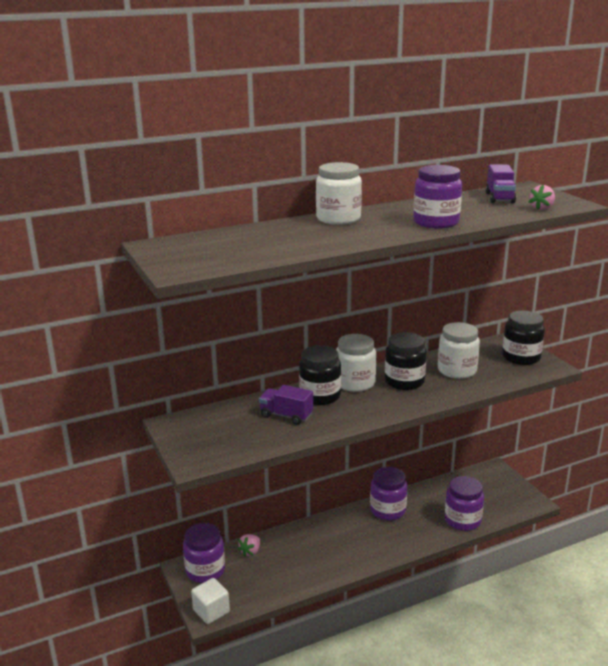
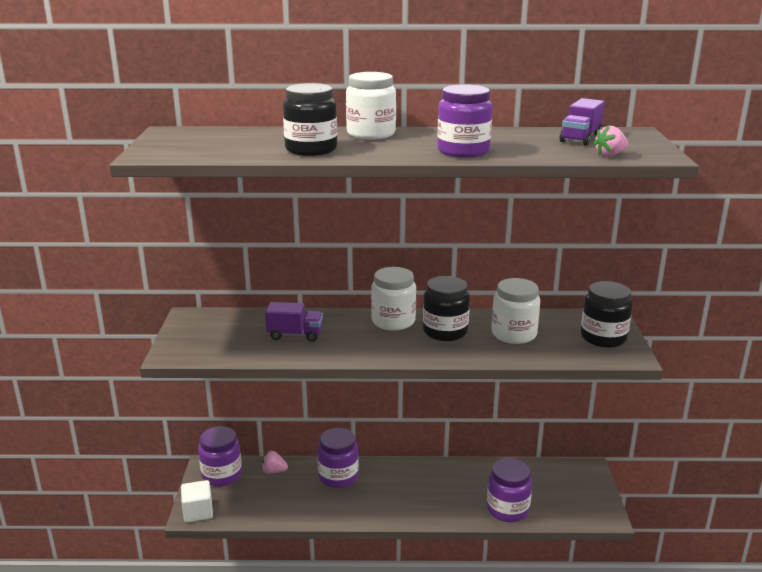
camera: 25 degrees right, 0 degrees up
(250, 552) = (273, 471): pink strawberry -> pink strawberry turned 45 degrees clockwise
(286, 415) = (295, 335): purple truck -> purple truck turned 135 degrees clockwise
(320, 396) = (346, 325): black jar -> black jar (311, 149)
(388, 510) = (436, 474): purple jar -> purple jar (338, 476)

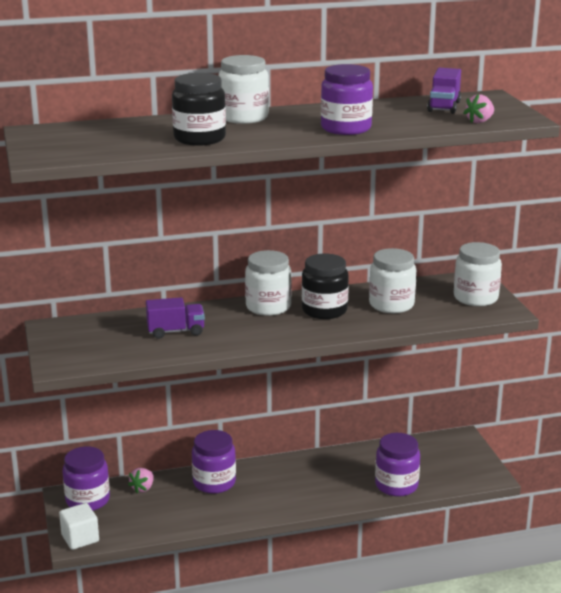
camera: 15 degrees left, 0 degrees up
(273, 471) = (143, 488): pink strawberry -> pink strawberry turned 60 degrees counterclockwise
(603, 338) = (475, 298): black jar -> white jar

